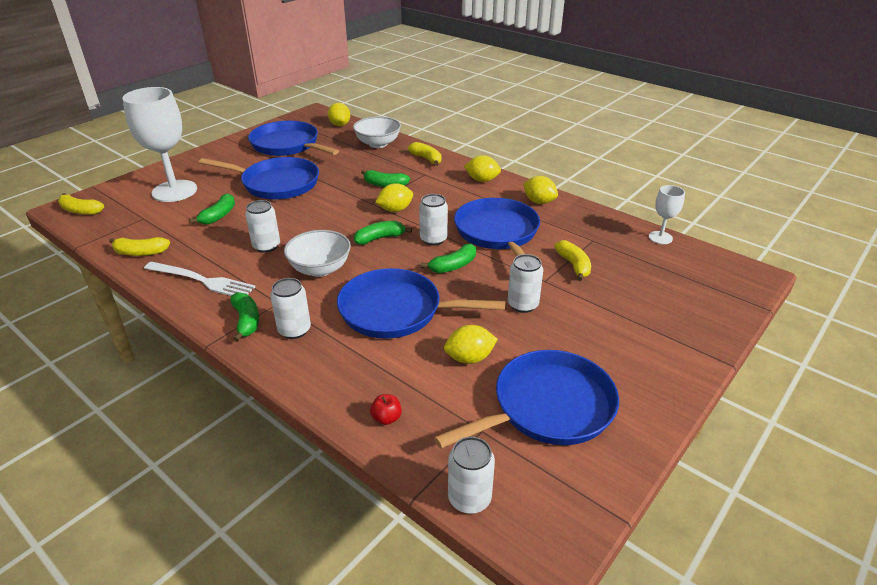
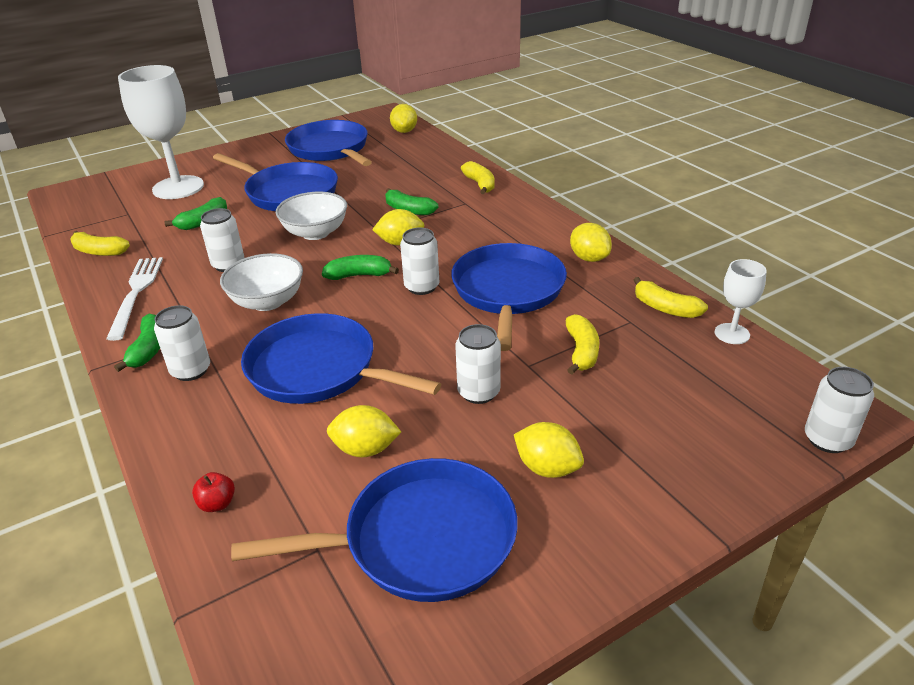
camera: 20 degrees right, 0 degrees up
(80, 211) = (75, 197): yellow banana -> yellow banana (665, 308)
(202, 280) = (136, 293): white fork -> white fork turned 135 degrees counterclockwise
(378, 144) = (433, 159): white bowl -> white bowl (315, 233)
(453, 266) = (424, 325): green banana -> none
(469, 498) = (243, 637): white can -> white can (827, 439)
(482, 180) = (532, 220): yellow lemon -> yellow lemon (547, 468)

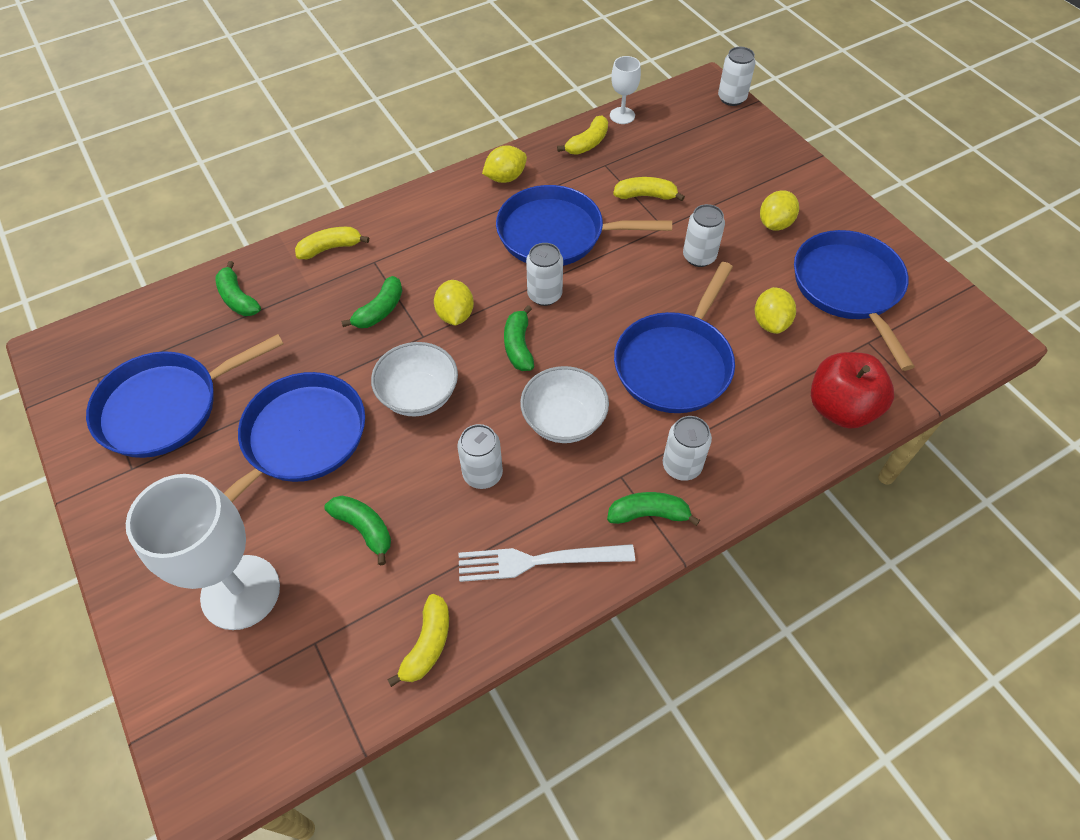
camera: 90 degrees left, 20 degrees up
(217, 504) = (840, 408): red apple -> red apple, size x2.46
(404, 131) = (136, 324): yellow lemon -> none
(425, 158) = (238, 298): none -> green banana

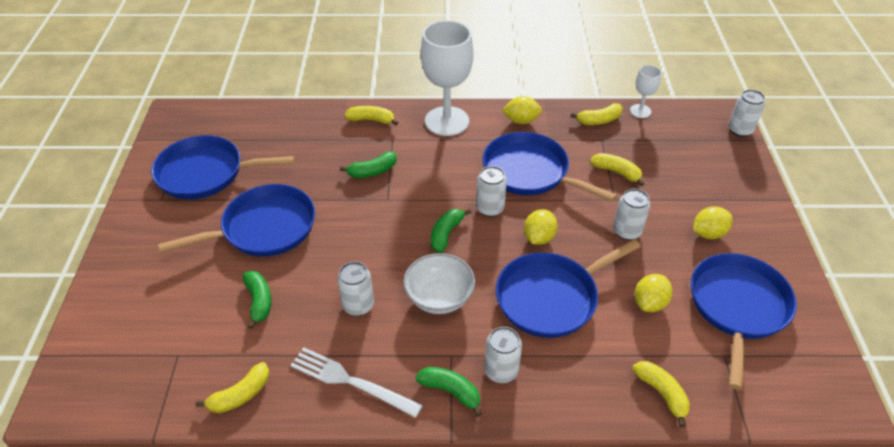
camera: 30 degrees right, 10 degrees down
(238, 298) = (293, 127): green banana -> none
(240, 592) = (161, 301): white goblet -> white goblet (447, 121)
(419, 395) = (356, 235): white bowl -> none
(455, 315) = (419, 195): yellow lemon -> yellow lemon (539, 237)
(840, 408) = (661, 393): red apple -> yellow banana

